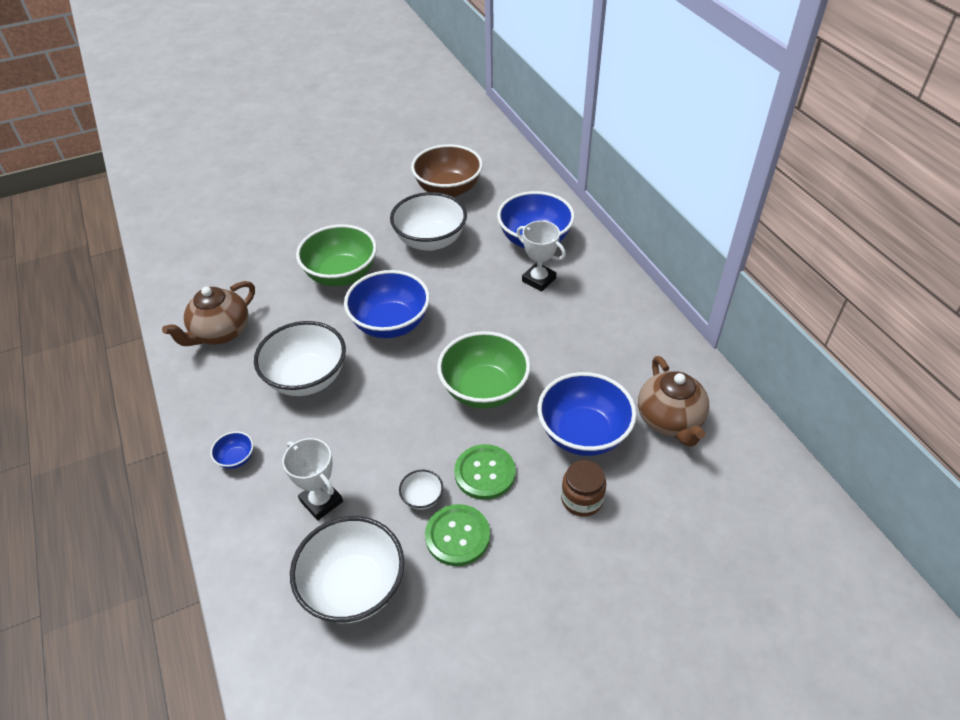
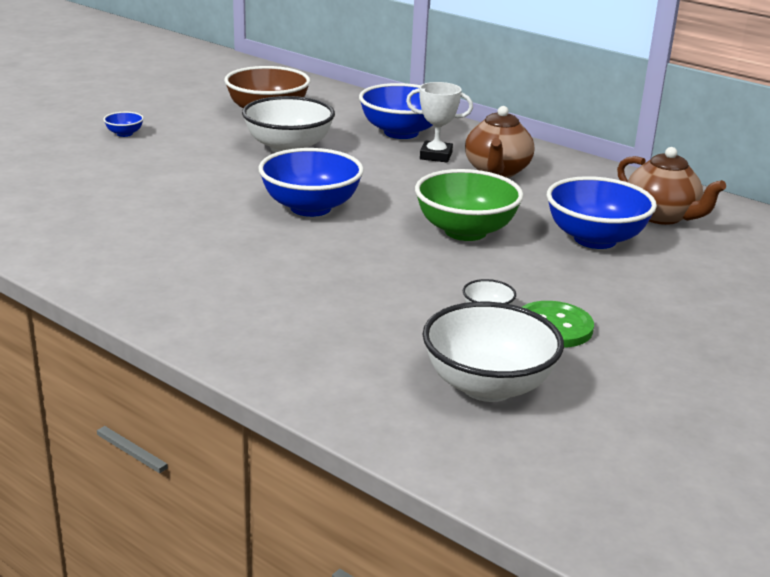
camera: 30 degrees left, 20 degrees down
(221, 332) = (104, 248): brown teapot -> brown teapot (497, 171)
(236, 458) = (238, 332): blue bowl -> blue bowl (124, 134)
(307, 378) = (256, 260): white bowl -> none
(321, 501) = (379, 338): white trophy -> none
(341, 275) = (211, 185): green bowl -> none
(485, 473) = (531, 282): green button -> none
(582, 499) = (642, 278): brown jar -> none

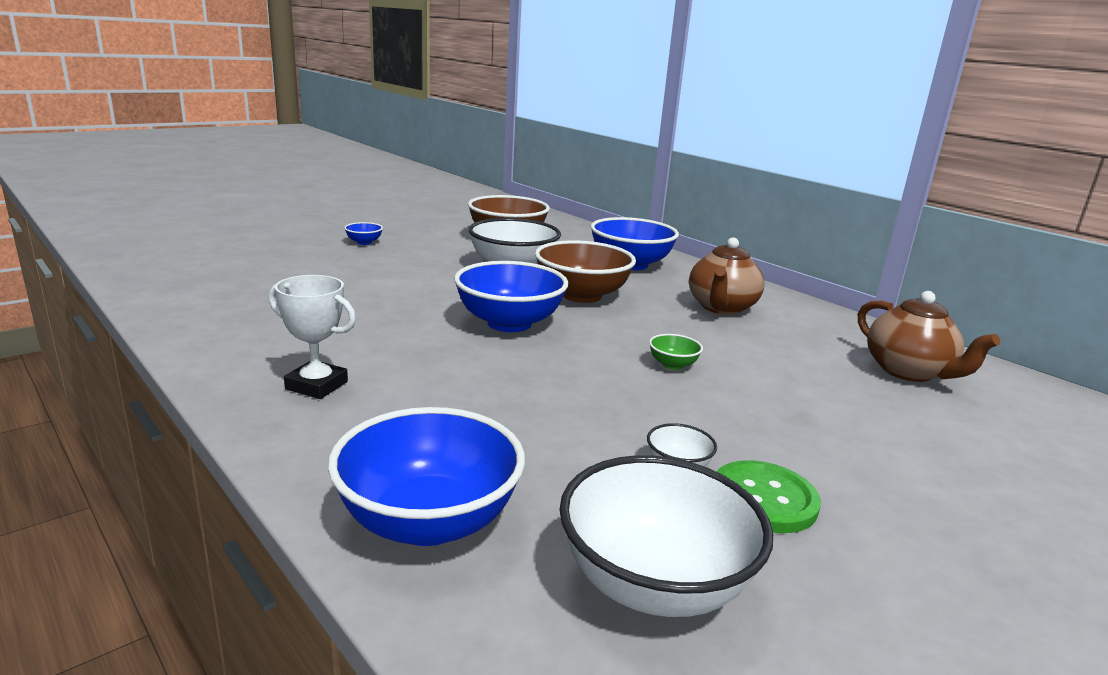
camera: 10 degrees right, 5 degrees down
(365, 172) = (581, 295): none -> brown bowl
(436, 156) = (659, 287): white trophy -> white trophy (316, 385)
(465, 231) = (672, 365): green bowl -> green bowl, size x0.44
(595, 239) = (826, 389): blue bowl -> blue bowl (428, 521)

